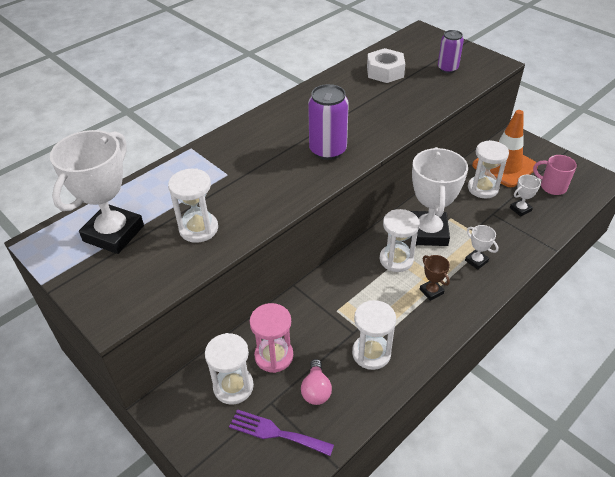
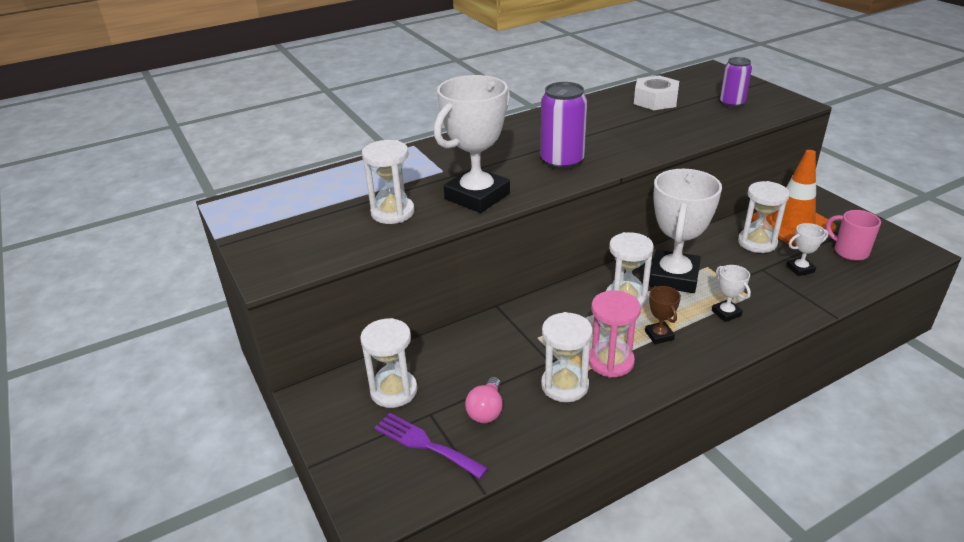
camera: 15 degrees right, 10 degrees down
(114, 233) = (304, 206): white trophy -> white trophy (477, 196)
(274, 356) = (449, 369): pink hourglass -> pink hourglass (610, 361)

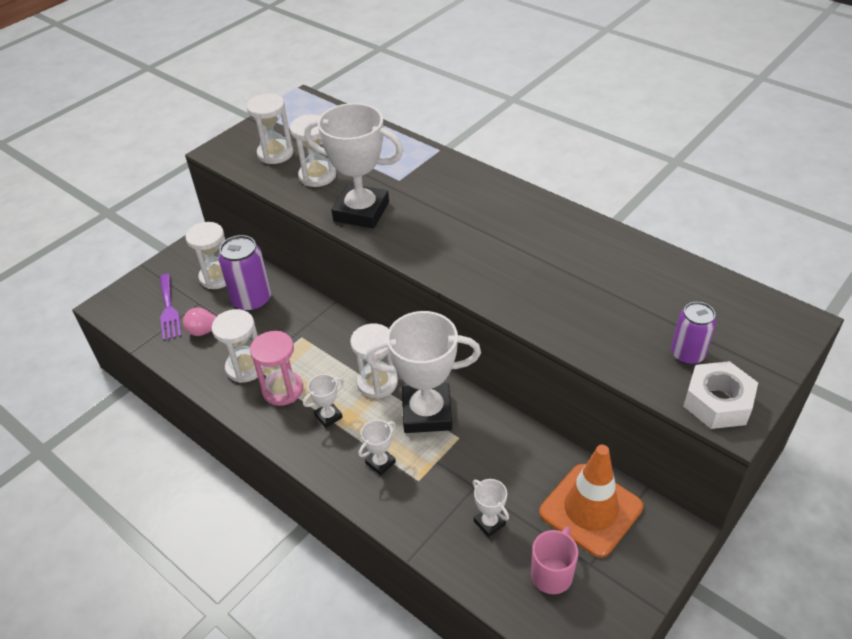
camera: 70 degrees right, 10 degrees up
(425, 444) = (169, 309): purple fork -> purple fork turned 150 degrees clockwise
(562, 161) = (451, 246): purple can -> purple can (252, 300)
(655, 100) = (650, 285): white nut -> white nut (717, 402)
(659, 335) = (328, 416): brown trophy -> white trophy
(757, 242) = (528, 477): white hourglass -> white hourglass (275, 154)

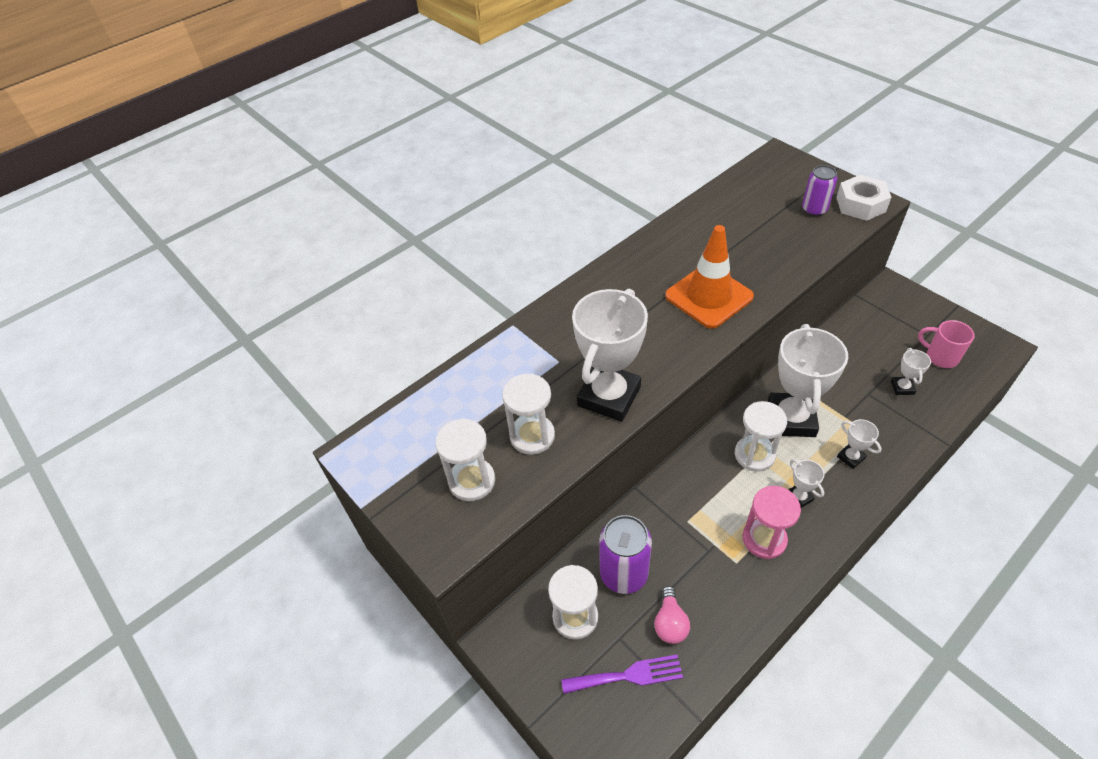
camera: 80 degrees left, 5 degrees up
(245, 367) = (731, 577): white hourglass -> none
(489, 523) = (902, 387): white trophy -> white trophy turned 60 degrees counterclockwise
(590, 510) = (880, 327): orange traffic cone -> orange traffic cone (709, 296)

